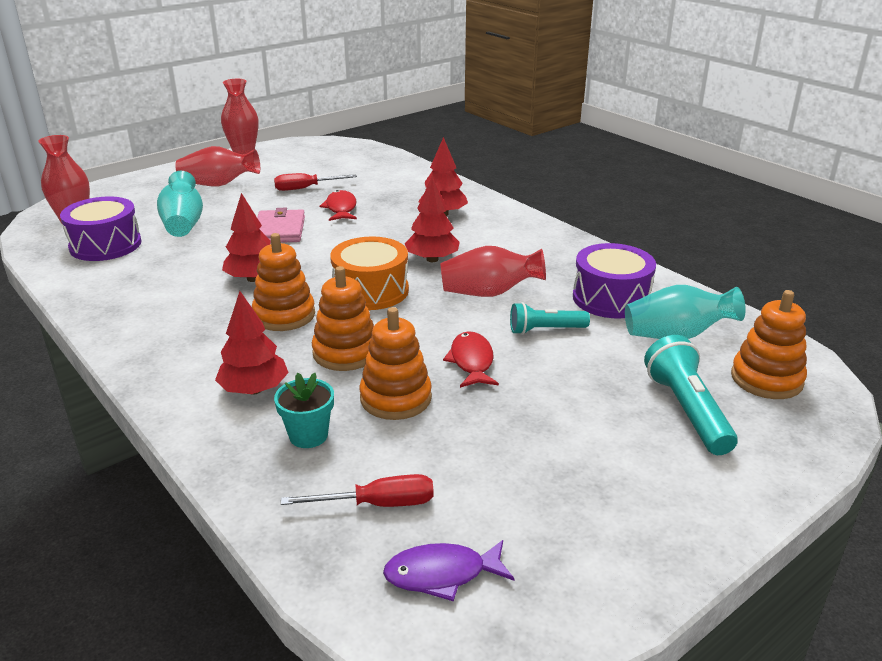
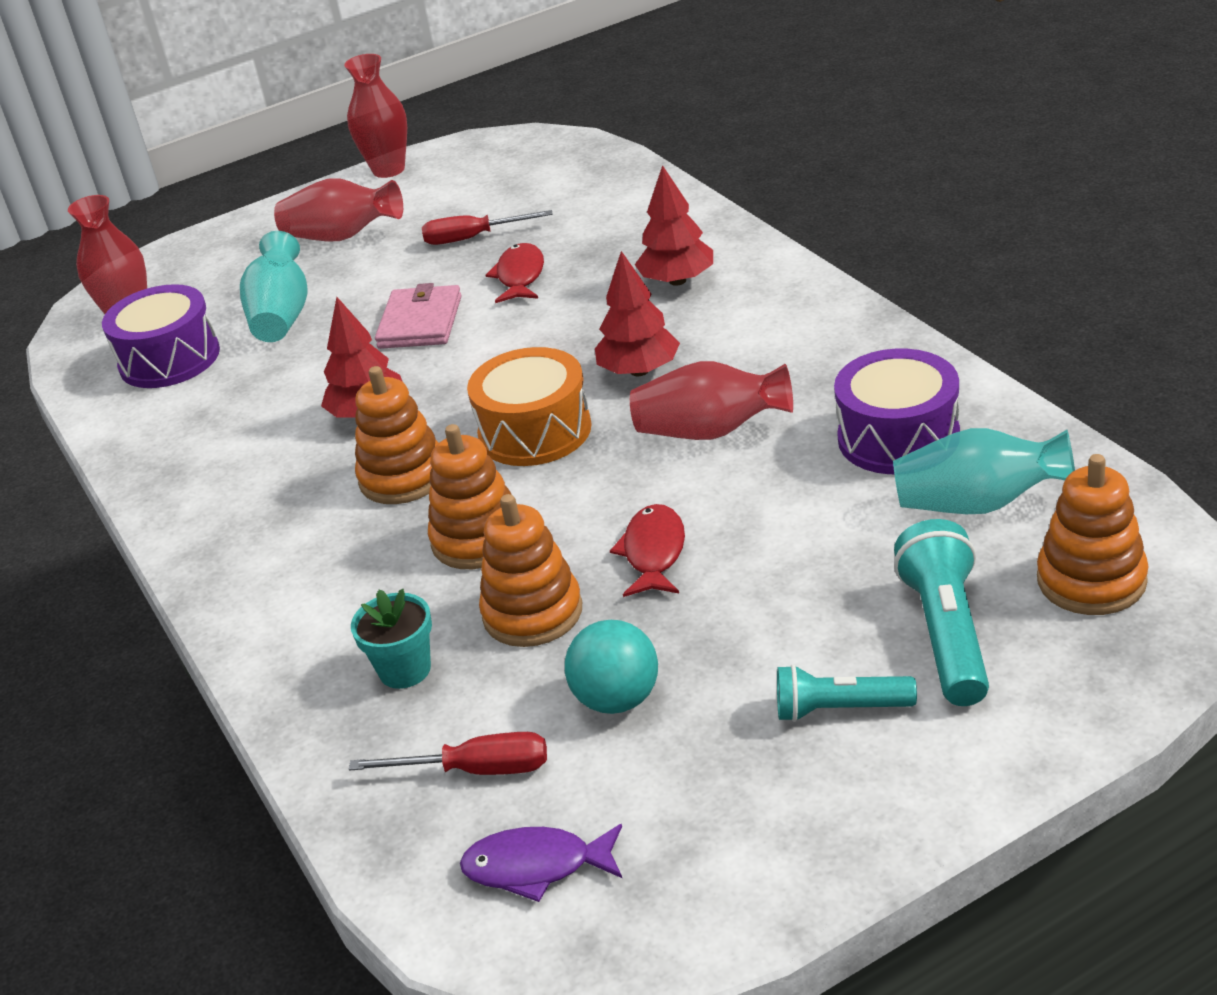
camera: 15 degrees right, 5 degrees up
(254, 389) = (345, 599): red tree -> none
(472, 454) = (617, 699): none -> turquoise ball
(545, 330) = (778, 497): turquoise flashlight -> turquoise flashlight (839, 709)

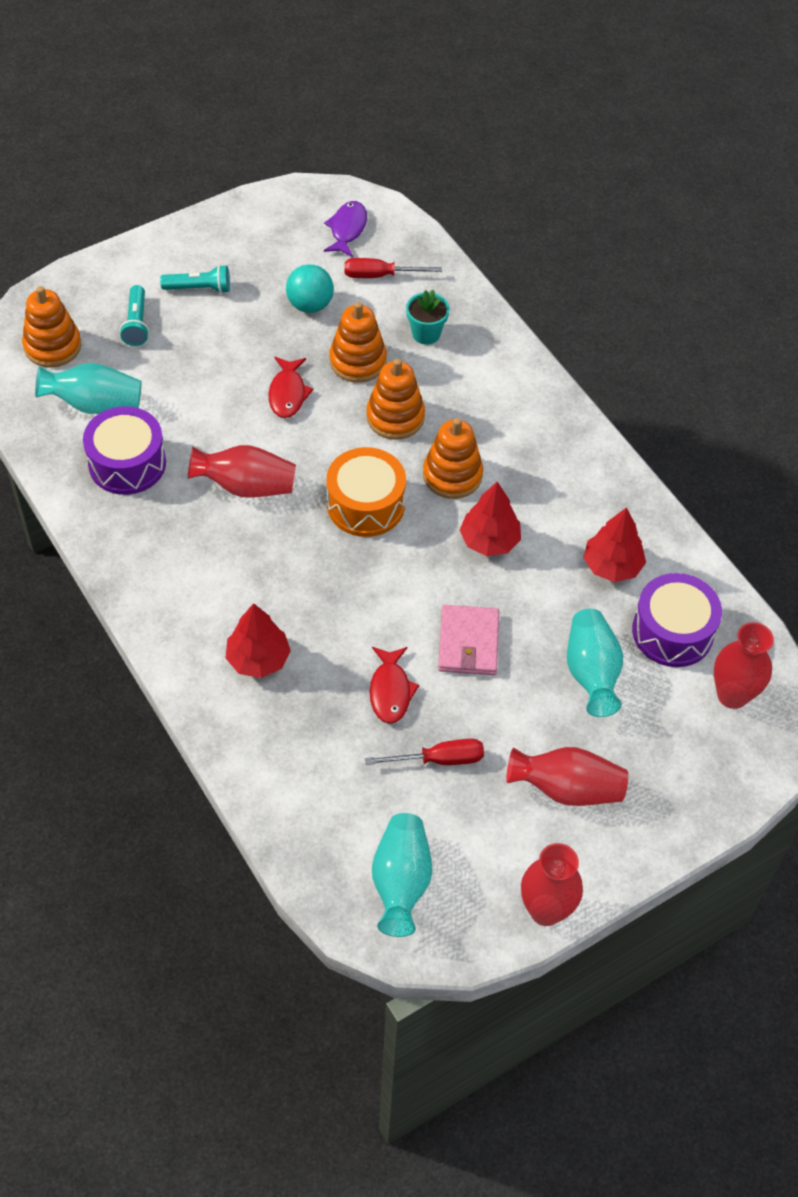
camera: 170 degrees right, 20 degrees up
(524, 166) = (401, 882): none -> turquoise vase
(536, 867) = (347, 229): purple fish -> purple fish turned 75 degrees counterclockwise
(639, 371) = (292, 555): red tree -> red tree (612, 566)
(946, 633) = (136, 323): turquoise flashlight -> turquoise flashlight, size x0.66

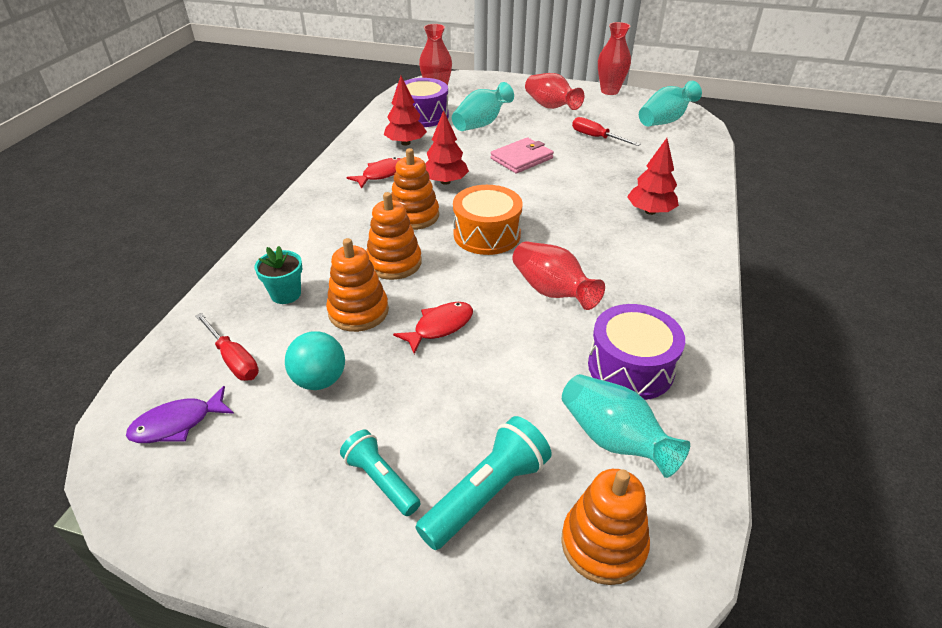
camera: 130 degrees left, 15 degrees down
(136, 323) = (486, 494): turquoise flashlight -> turquoise flashlight, size x1.52
(390, 691) = (588, 165): red fish -> red fish (381, 174)

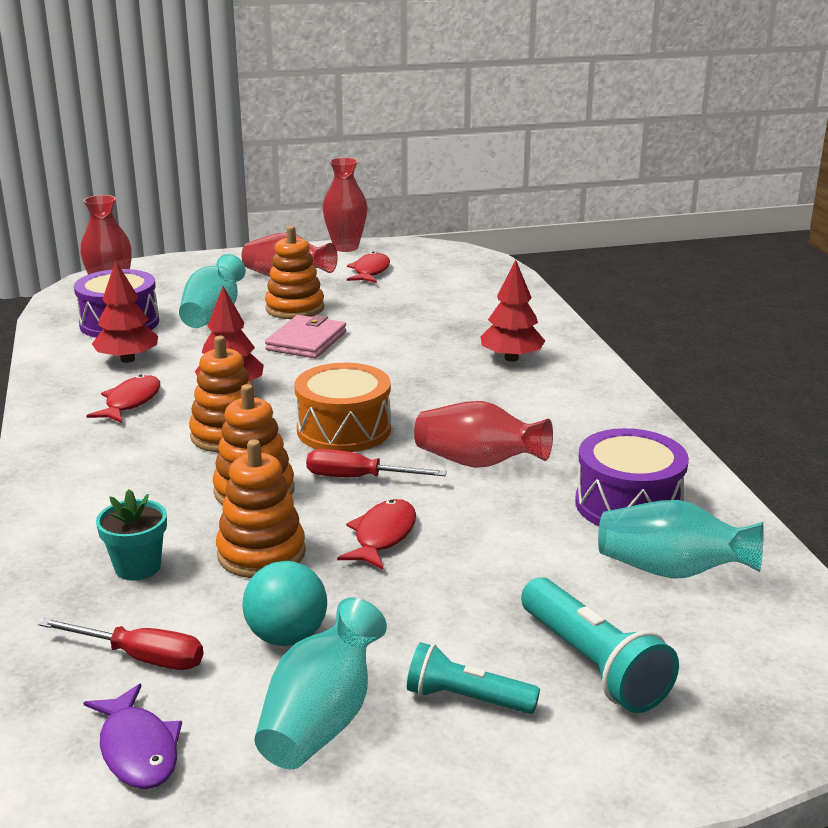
camera: 30 degrees left, 15 degrees down
(177, 423) = (138, 749): purple fish -> purple fish turned 60 degrees counterclockwise
(486, 494) = (593, 664): turquoise flashlight -> turquoise flashlight turned 135 degrees clockwise
(596, 137) = (378, 299): red screwdriver -> red screwdriver (358, 478)
(603, 544) = (744, 657): orange stacking toy -> orange stacking toy (295, 308)
(610, 114) = (370, 271): none -> red fish
(665, 120) = (442, 265): turquoise vase -> turquoise vase (322, 719)

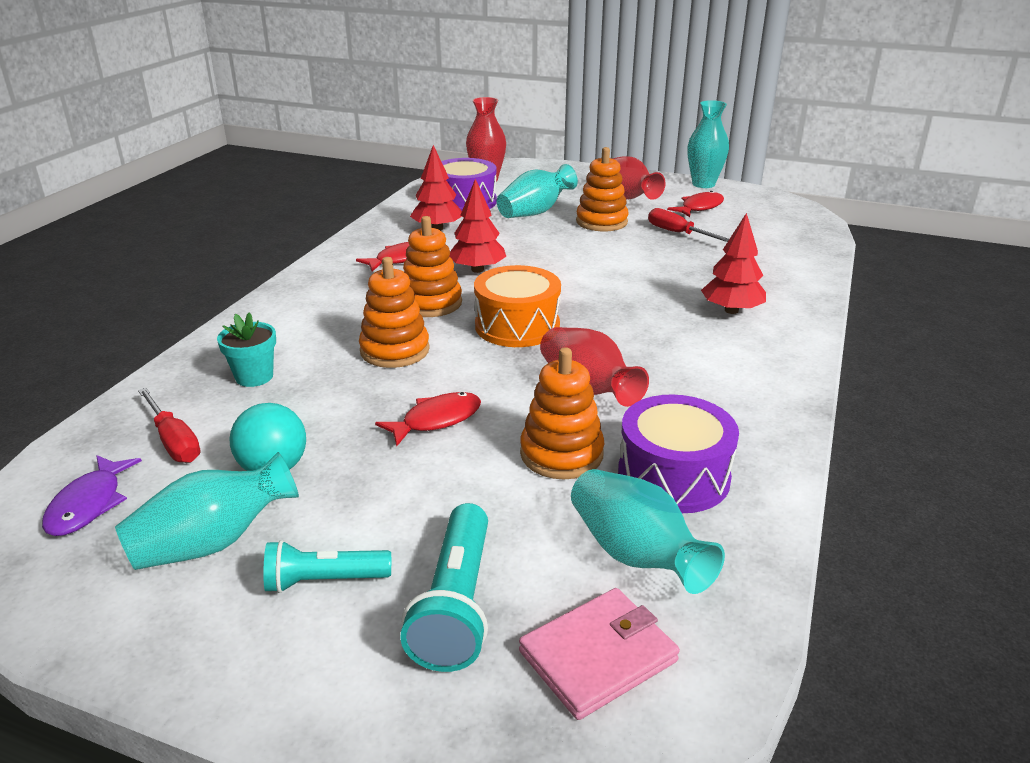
camera: 35 degrees right, 5 degrees up
(261, 553) = (339, 399): orange stacking toy -> orange stacking toy (561, 454)
(306, 341) = (578, 249): pink wallet -> pink wallet (598, 656)
(346, 247) = (703, 184): red vase -> turquoise vase
(358, 478) = (478, 367): red screwdriver -> red screwdriver (678, 233)
(467, 699) = (324, 581): turquoise flashlight -> turquoise flashlight turned 60 degrees counterclockwise

